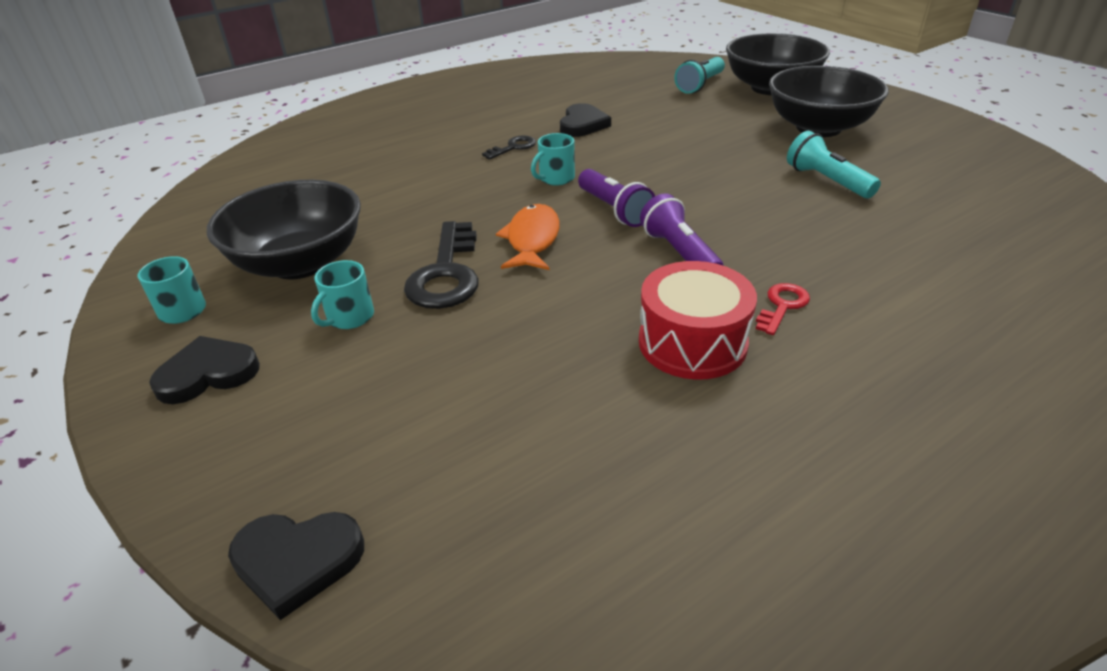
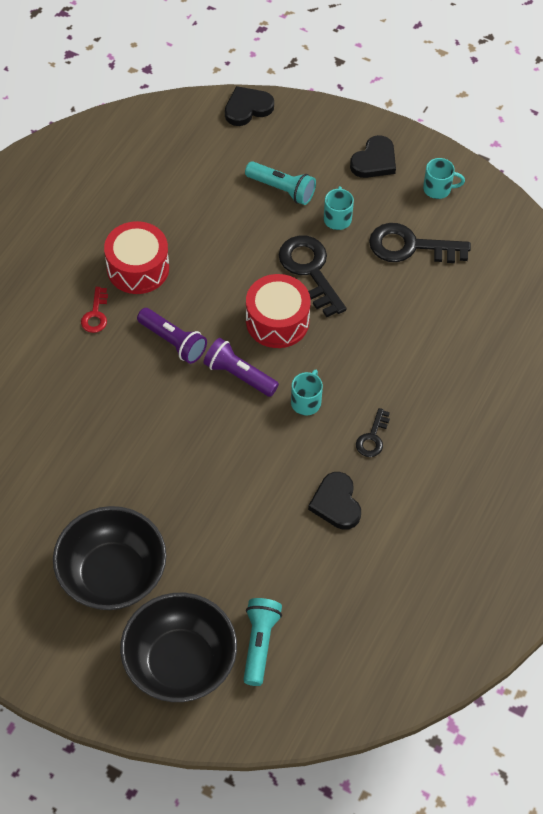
camera: 150 degrees right, 20 degrees up
(300, 263) = (410, 246): black bowl -> black key
(532, 240) = (277, 321): orange fish -> red drum
(827, 181) = (90, 474): turquoise flashlight -> turquoise flashlight (282, 189)

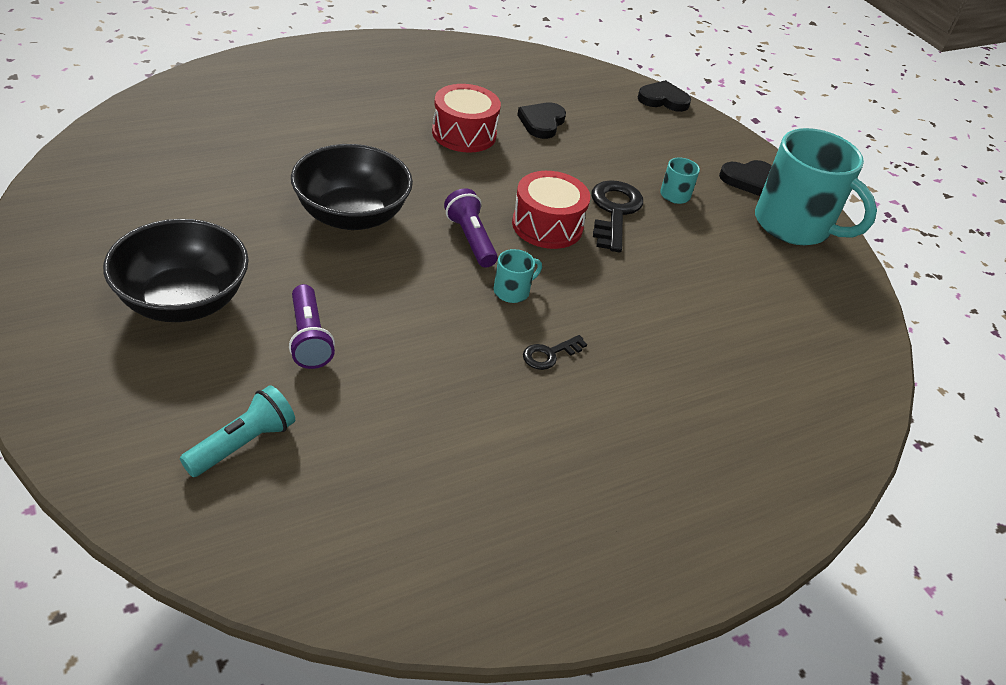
camera: 30 degrees right, 15 degrees down
(95, 314) = (395, 140): red key -> none
(173, 342) = (438, 188): purple flashlight -> purple flashlight (309, 338)
(180, 663) = (149, 406): black bowl -> black bowl (351, 215)
(282, 189) = (643, 154): turquoise flashlight -> none
(336, 503) = (456, 381): black heart -> black heart (542, 123)
(410, 246) = (729, 246): black key -> none
(438, 189) = (794, 225): turquoise mug -> turquoise mug, size x2.46

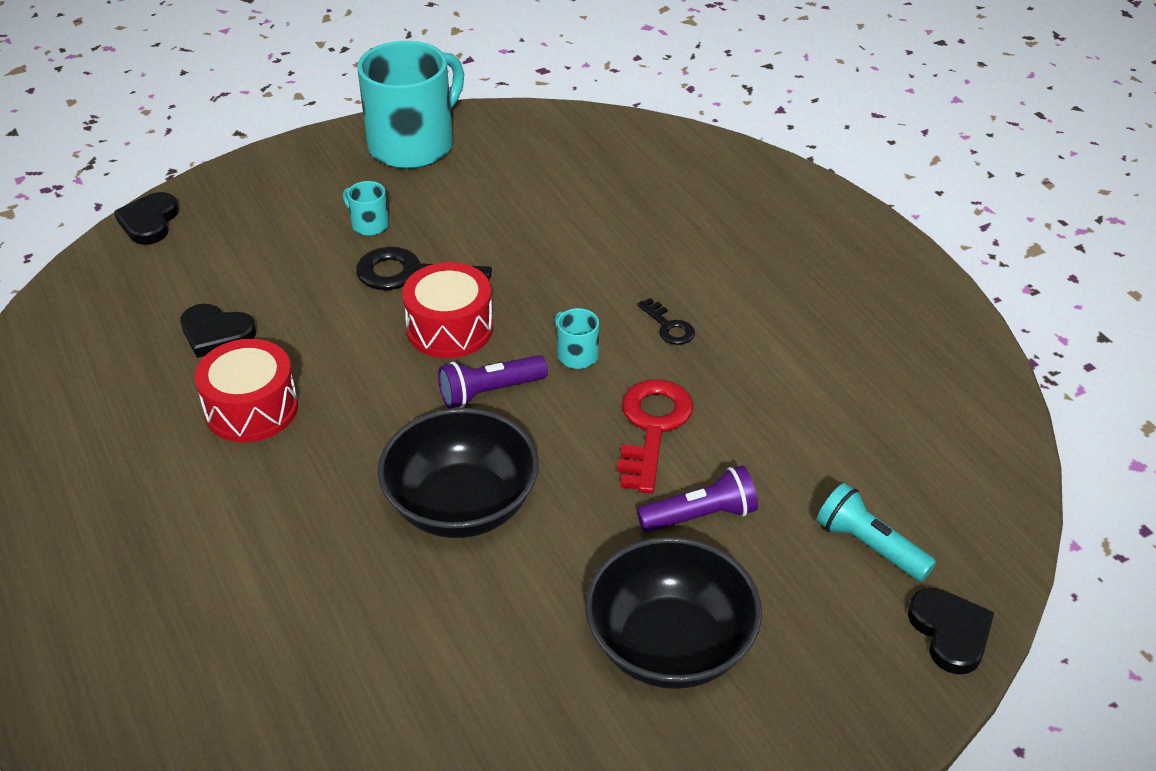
camera: 85 degrees left, 0 degrees up
(418, 325) = (652, 427): none -> red key
(748, 179) = (330, 168): black heart -> black heart (950, 632)

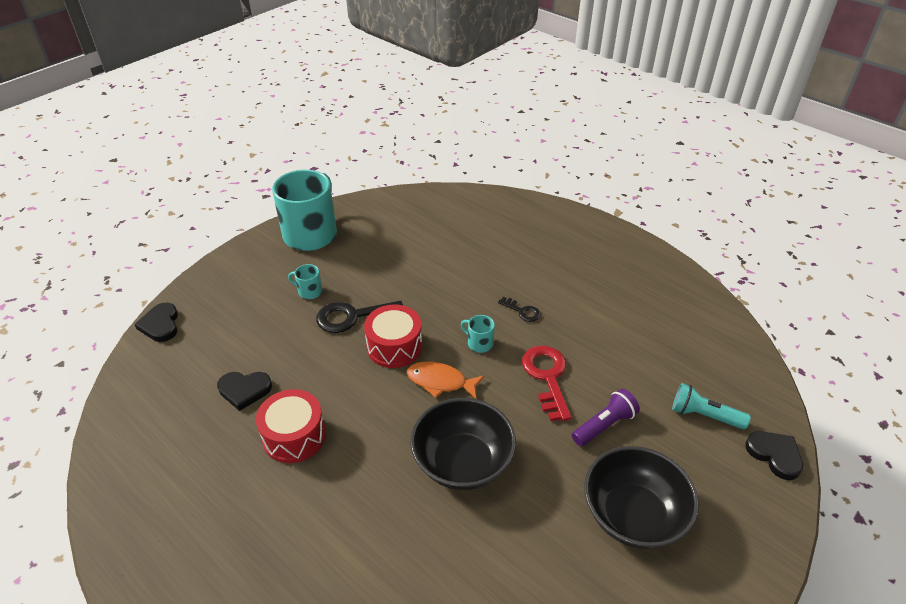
camera: 20 degrees left, 0 degrees up
(489, 392) = (440, 382): purple flashlight -> orange fish

